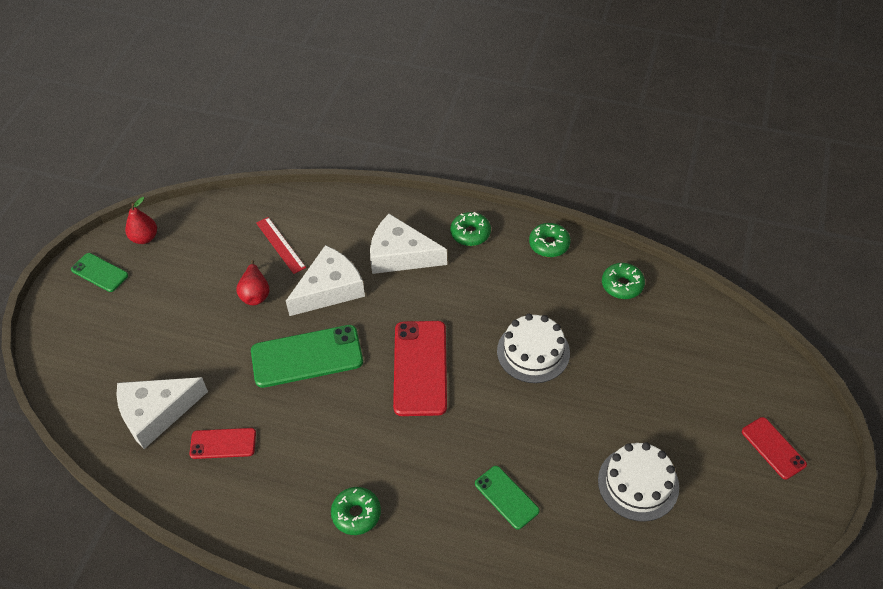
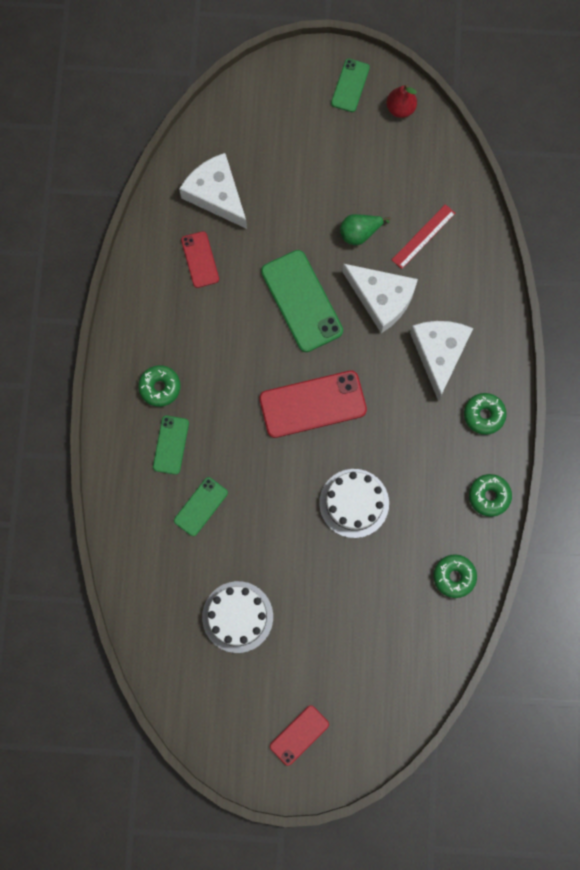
camera: 75 degrees right, 25 degrees up
(255, 294) = (360, 233): red pear -> green pear
(427, 515) = (171, 445): none -> green phone

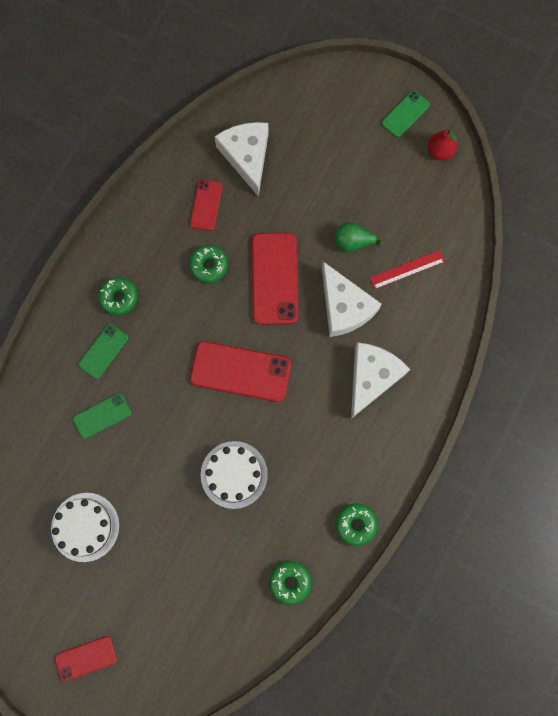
camera: 25 degrees right, 0 degrees up
(302, 301) = (275, 278): green phone -> red phone
(484, 415) = (385, 450): green donut -> green donut (208, 266)

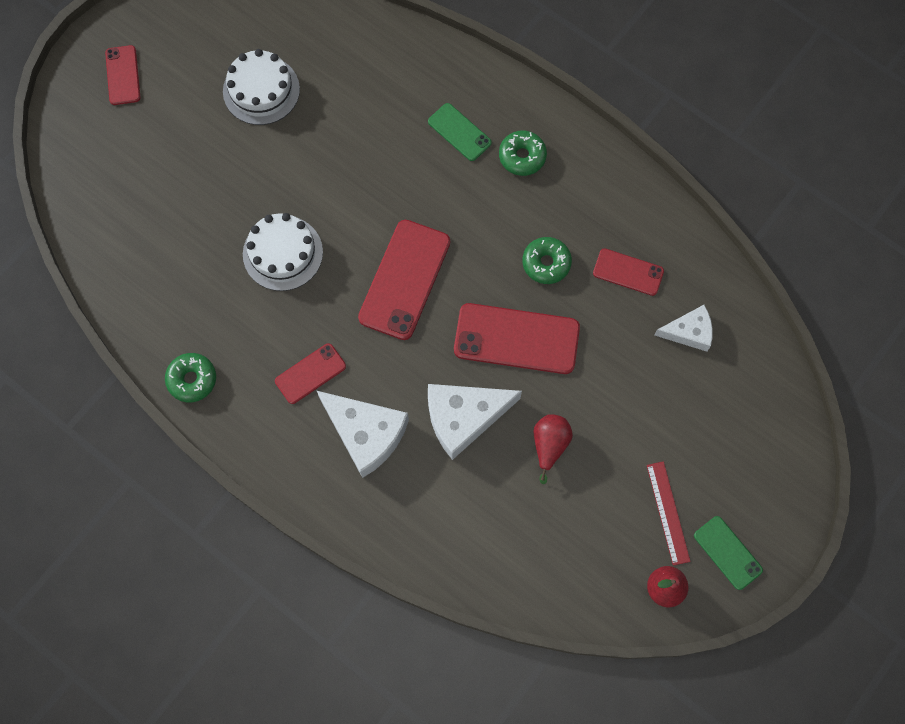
camera: 100 degrees right, 5 degrees down
(102, 416) = (382, 121): green phone -> none
(247, 157) = (689, 332): white cheese -> white cheese, size x0.60
(289, 582) = (146, 294): green donut -> none
(332, 430) = (310, 373): none -> red phone
(353, 242) = (549, 445): green pear -> red pear
(407, 269) = (500, 507): red ruler -> red ruler (667, 513)

